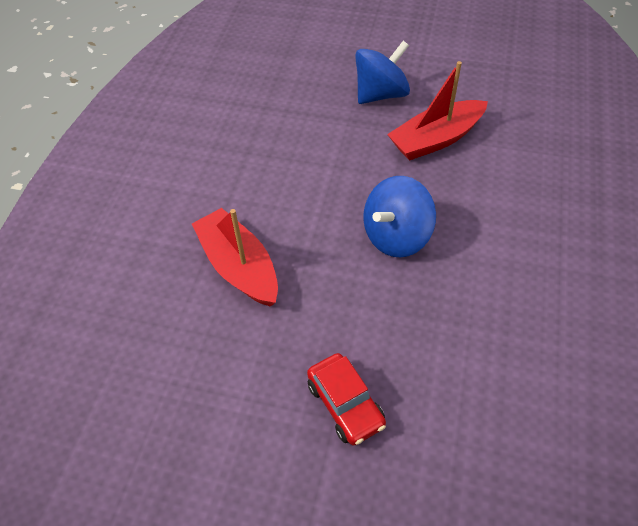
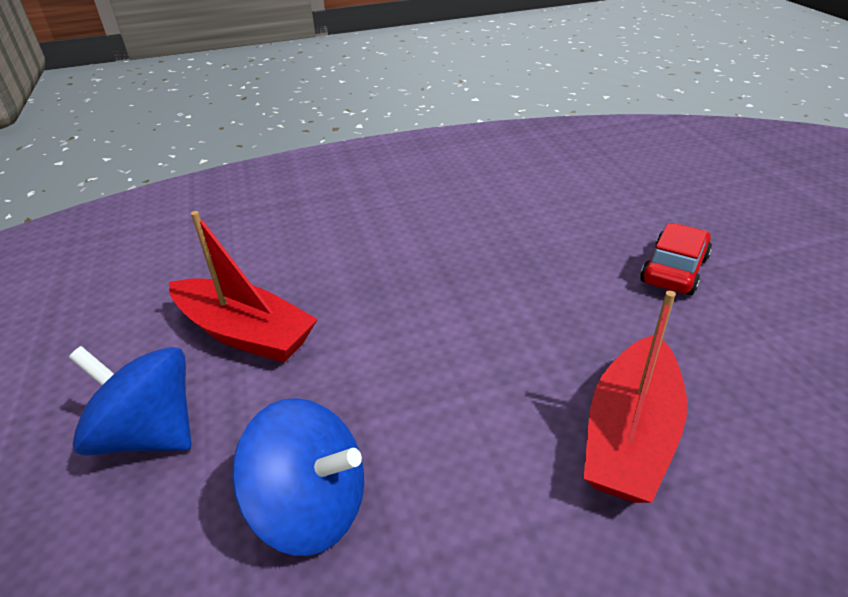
camera: 120 degrees left, 15 degrees down
(396, 236) = (444, 309): blue spinning top -> blue spinning top (311, 507)

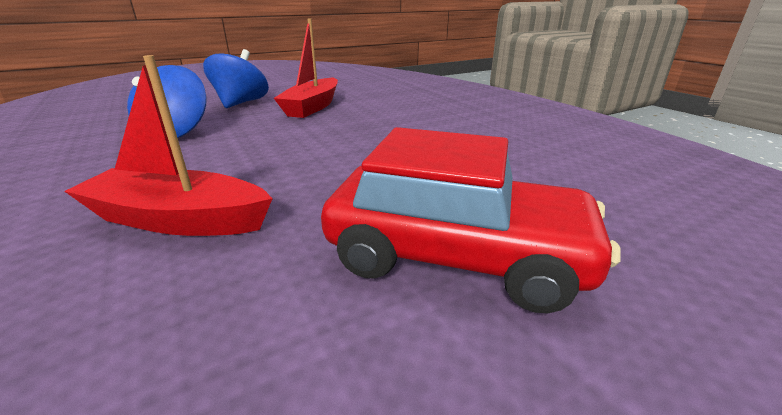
camera: 75 degrees right, 10 degrees down
(674, 270) = (456, 254): red car -> red car, size x1.78

